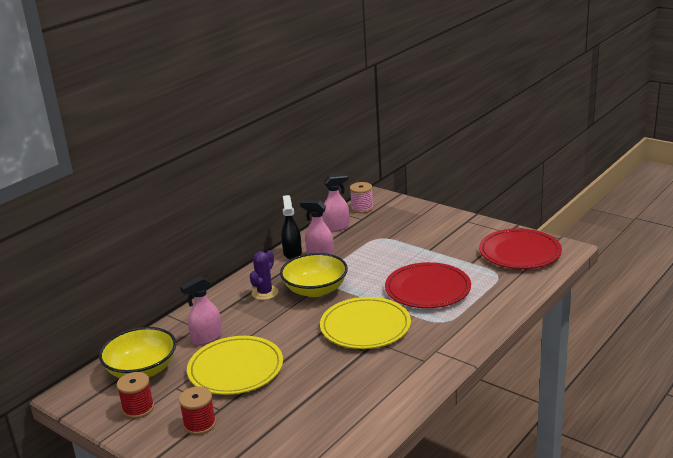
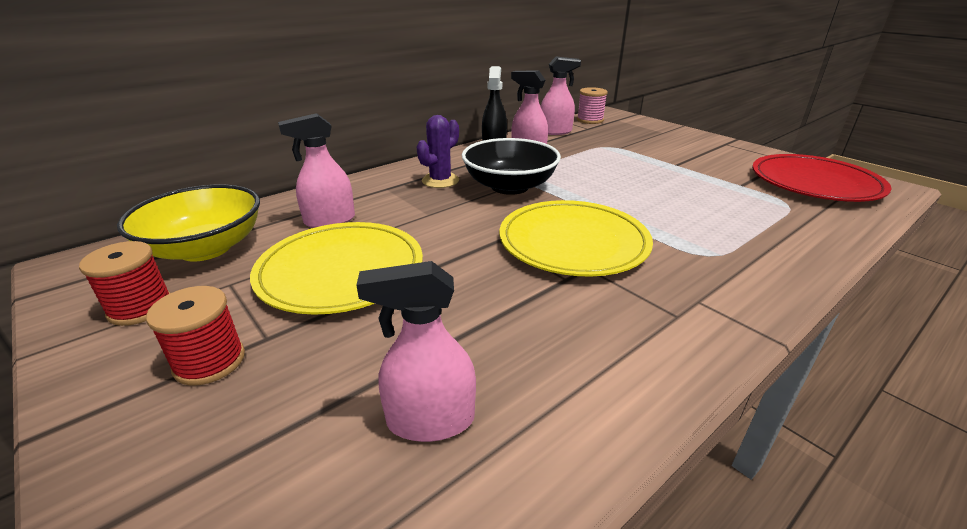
camera: 10 degrees right, 5 degrees up
(315, 290) = (510, 186): yellow bowl -> black bowl
(317, 426) = (430, 420): none -> pink spray bottle
(427, 289) = (677, 207): red plate -> none

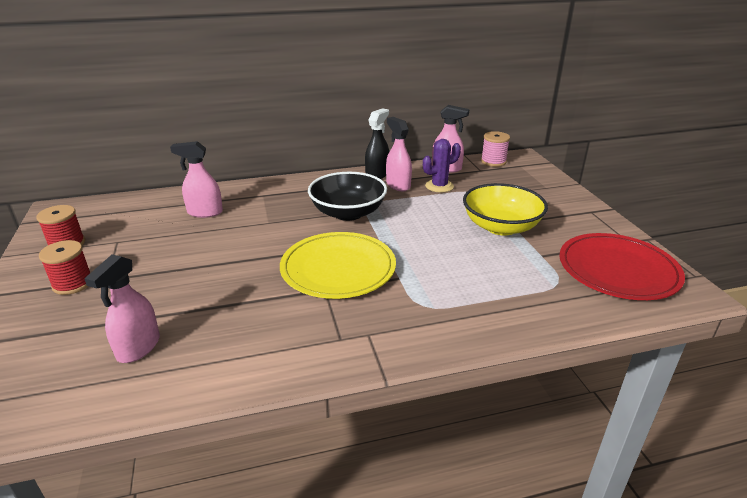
camera: 25 degrees right, 0 degrees up
(205, 248) = (124, 215): yellow bowl -> yellow bowl (501, 227)
(341, 271) = (178, 249): yellow plate -> none
(430, 420) = (138, 348): pink spray bottle -> pink spray bottle turned 90 degrees counterclockwise
(440, 181) = (305, 197): purple cactus -> purple cactus (439, 186)

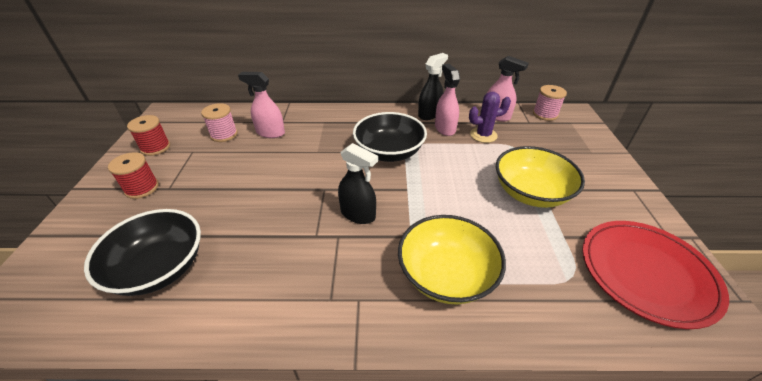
camera: 15 degrees right, 10 degrees up
(138, 348) = (159, 268): pink spray bottle -> black bowl
(148, 221) = (224, 134): none -> pink spool
(338, 269) = (358, 214): yellow plate -> black spray bottle
(445, 301) = (446, 275): none -> yellow bowl

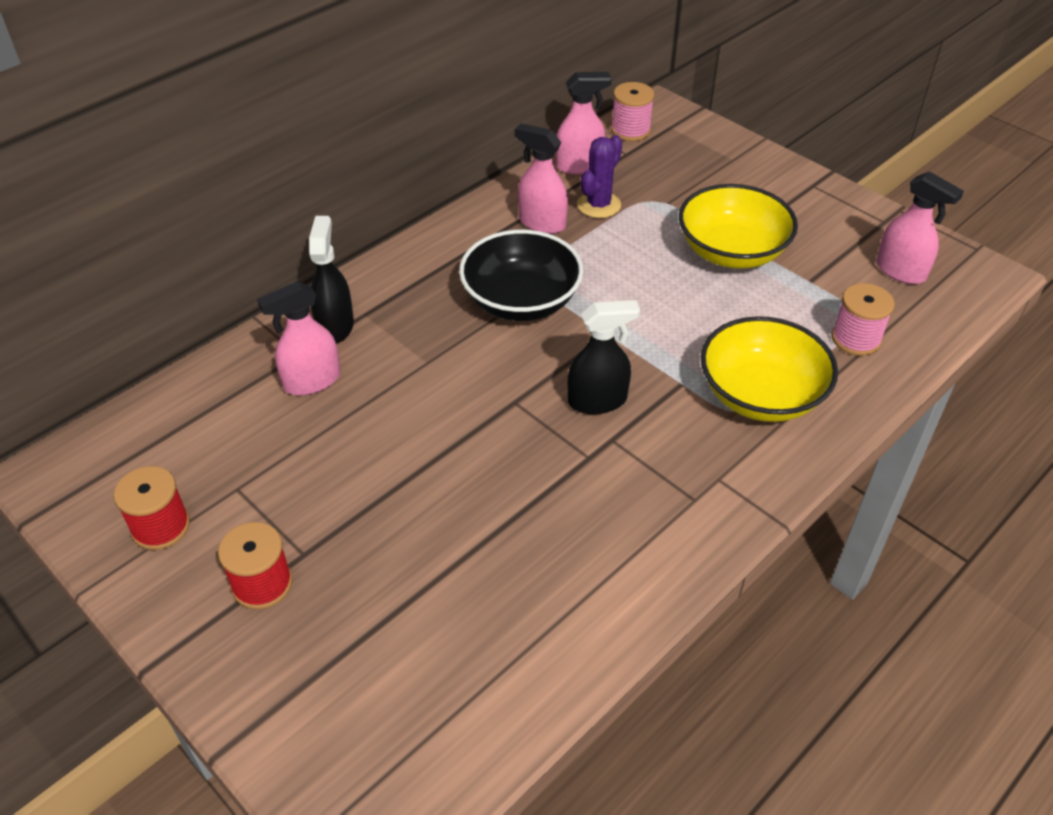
camera: 45 degrees left, 5 degrees up
(159, 268) = (473, 626): black bowl -> none
(224, 134) = (241, 432): pink spool -> pink spool (856, 339)
(429, 114) = (494, 212): black spray bottle -> black spray bottle (335, 326)
(646, 273) = (901, 271): red plate -> pink spray bottle

